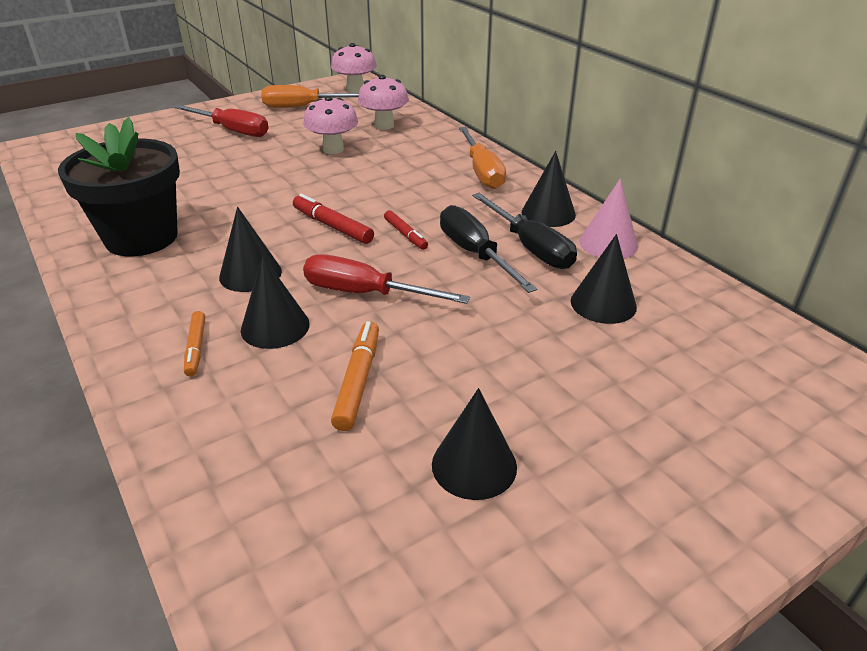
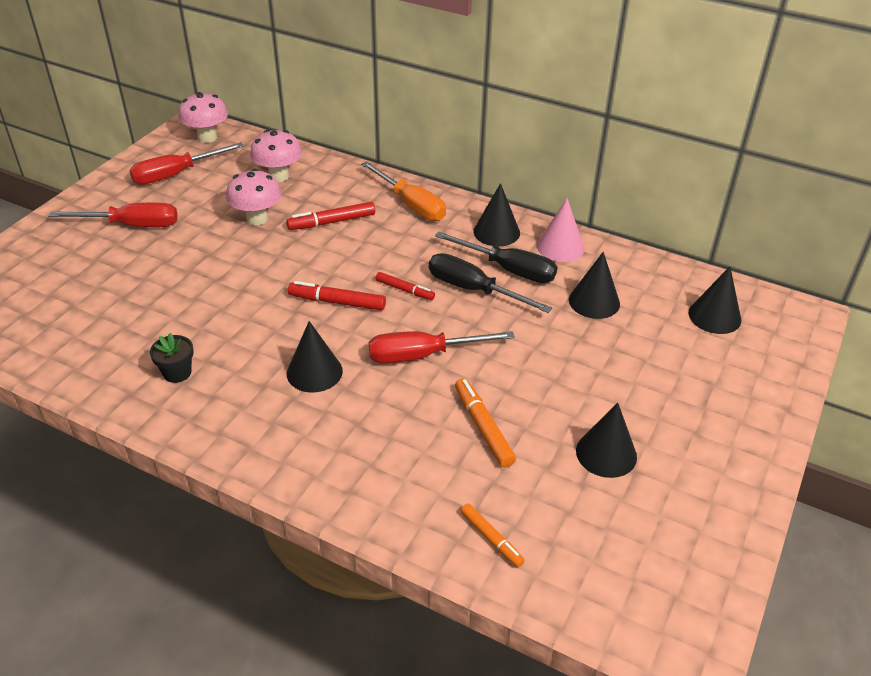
camera: 30 degrees left, 5 degrees up
(141, 238) = (177, 372): black flower pot -> black flower pot, size x0.40
(196, 348) = (339, 451): orange marker -> orange marker (491, 538)
(275, 327) = (382, 409): black cone -> black cone (714, 316)
(304, 107) = (176, 174): orange screwdriver -> red screwdriver
(394, 167) = (331, 222): none -> red marker

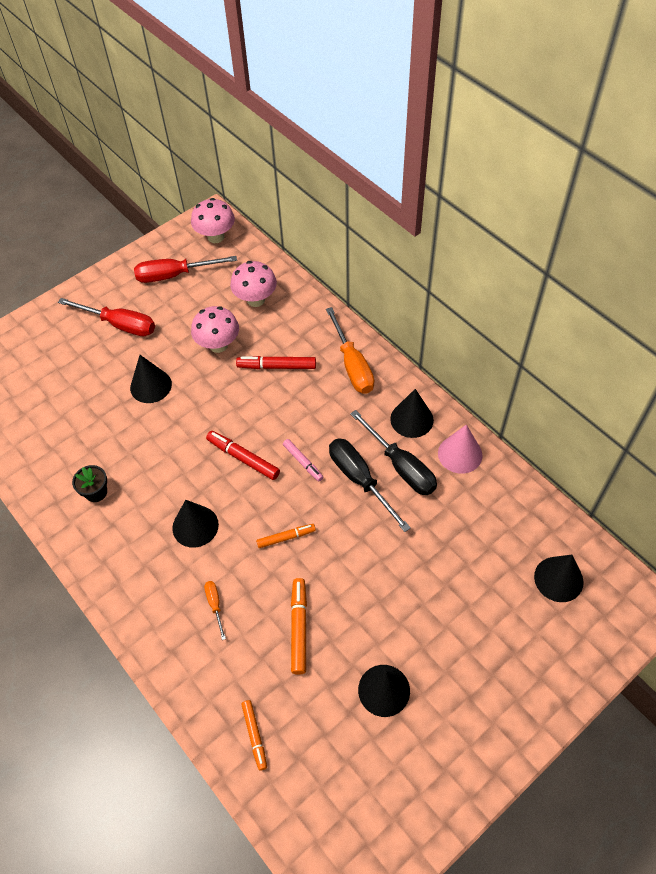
camera: 25 degrees right, 15 degrees up
(377, 434) = (215, 605): none -> orange screwdriver
(405, 290) = (303, 462): red marker -> pink marker
(423, 355) = (286, 537): red screwdriver -> orange marker
(594, 301) = (457, 526): black cone -> black cone (151, 386)

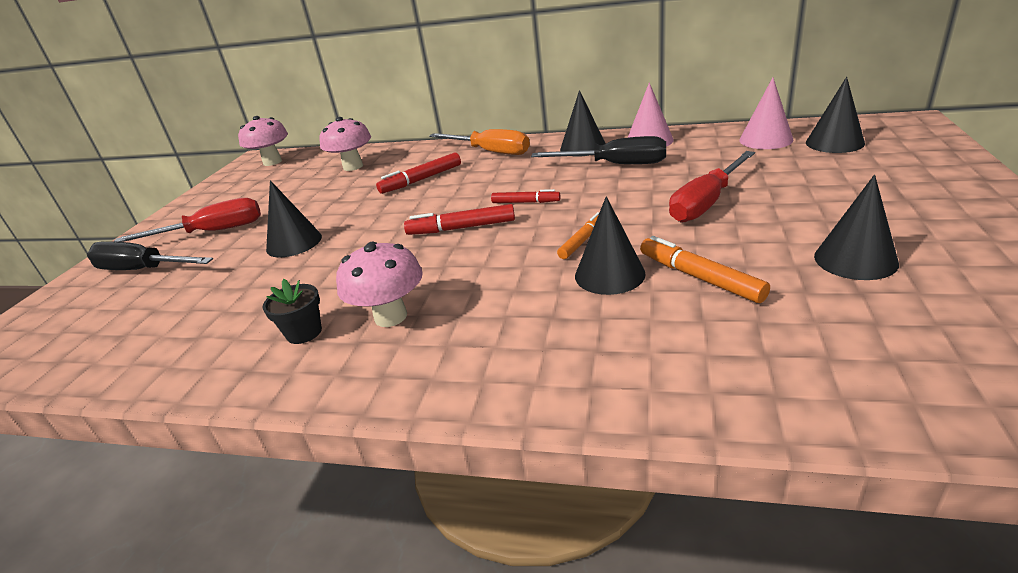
camera: 35 degrees left, 25 degrees down
(174, 275) = (249, 189): red screwdriver -> red screwdriver (706, 203)
(195, 526) = (471, 286): black cone -> black cone (609, 274)
(215, 605) = (583, 319): orange screwdriver -> none
(218, 345) = (344, 196): pink mushroom -> pink mushroom (391, 317)
(254, 735) = (815, 379): orange marker -> none
(303, 462) = (525, 202): pink marker -> red marker
(360, 480) = (594, 185): black screwdriver -> black screwdriver (143, 270)
(527, 530) = (765, 140): none -> pink cone

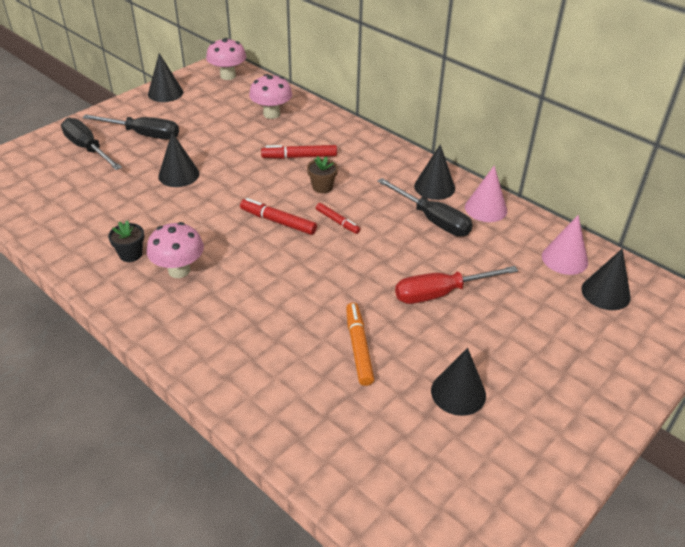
camera: 25 degrees right, 10 degrees up
(212, 232) = (143, 134): red screwdriver -> black screwdriver
(474, 188) = (322, 187): none -> brown flower pot
(490, 152) = (370, 153): orange screwdriver -> none
(582, 241) = (331, 278): orange marker -> none
(609, 274) = (315, 314): black cone -> black cone (165, 93)

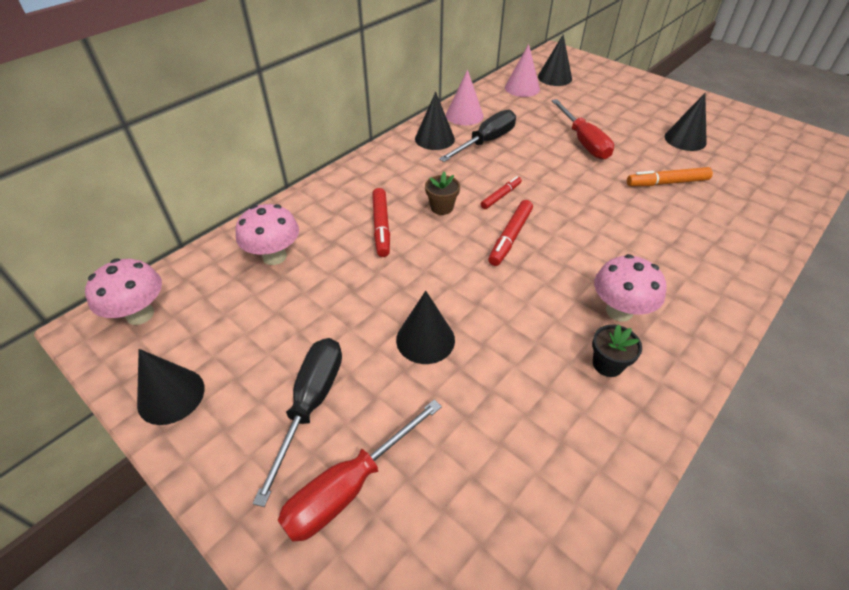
camera: 90 degrees left, 5 degrees up
(87, 149) = (350, 486): black screwdriver -> red screwdriver

